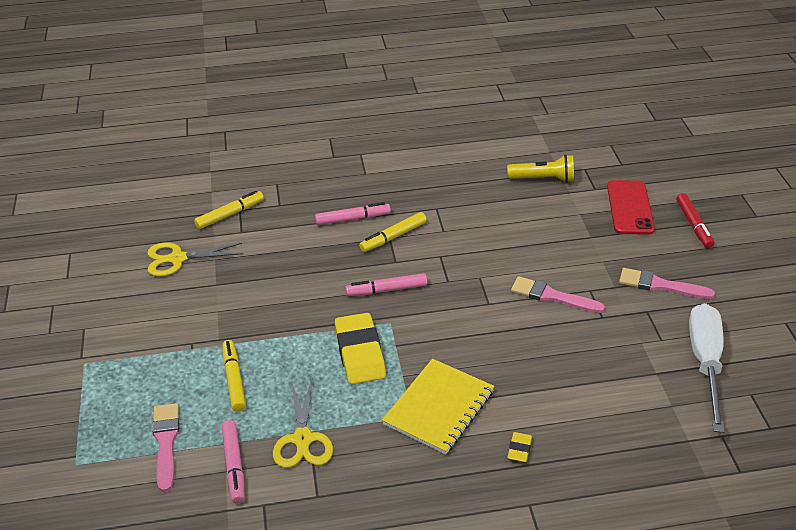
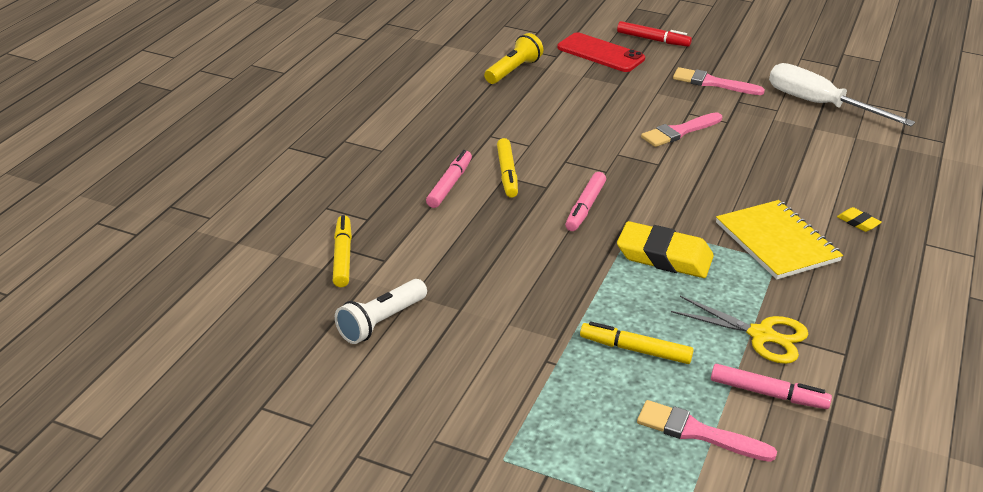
camera: 60 degrees left, 5 degrees down
(177, 259) = (381, 322): yellow scissors -> white flashlight
(660, 285) = (712, 83): pink brush -> pink brush turned 60 degrees clockwise

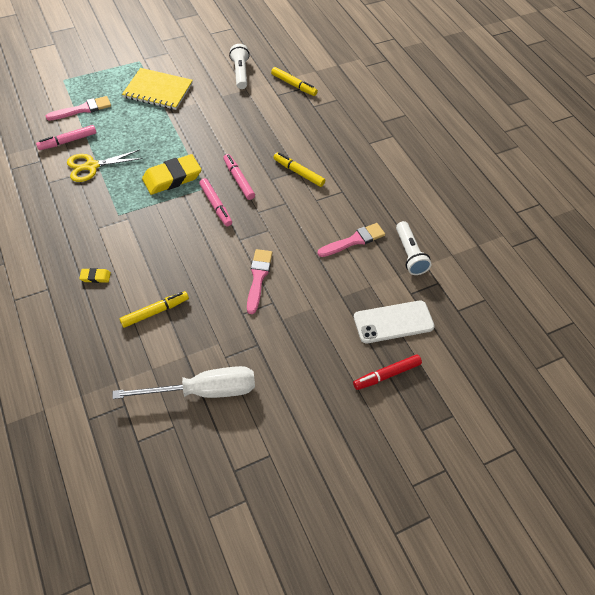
camera: 130 degrees right, 20 degrees up
(449, 185) = (311, 146): pink marker -> pink marker (216, 205)
(513, 71) = (409, 254): yellow flashlight -> white flashlight
(600, 53) = (393, 322): red phone -> white phone
(635, 350) = (137, 125): yellow marker -> yellow marker (155, 312)
(712, 83) = (293, 352): pink brush -> pink brush (354, 240)
(776, 242) = (128, 227): yellow notebook -> yellow notebook (158, 90)

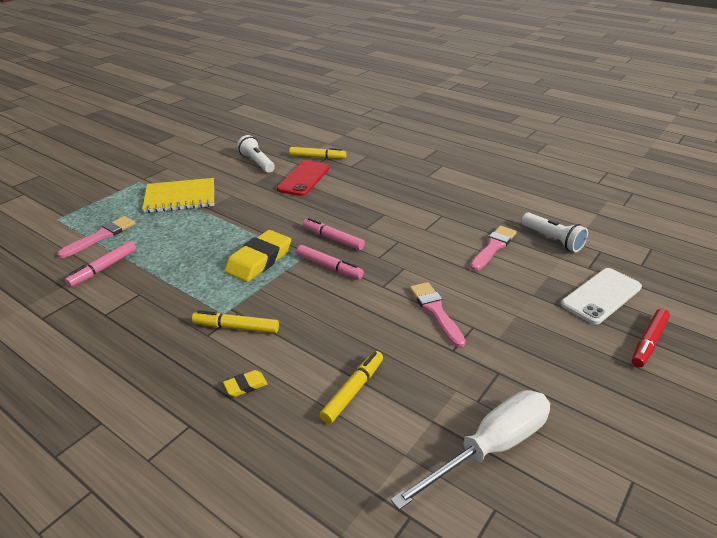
camera: 25 degrees left, 20 degrees down
(91, 166) = (152, 281): yellow scissors -> none
(264, 106) = (304, 178): none -> red phone
(299, 173) = (387, 215): yellow marker -> yellow marker (236, 327)

